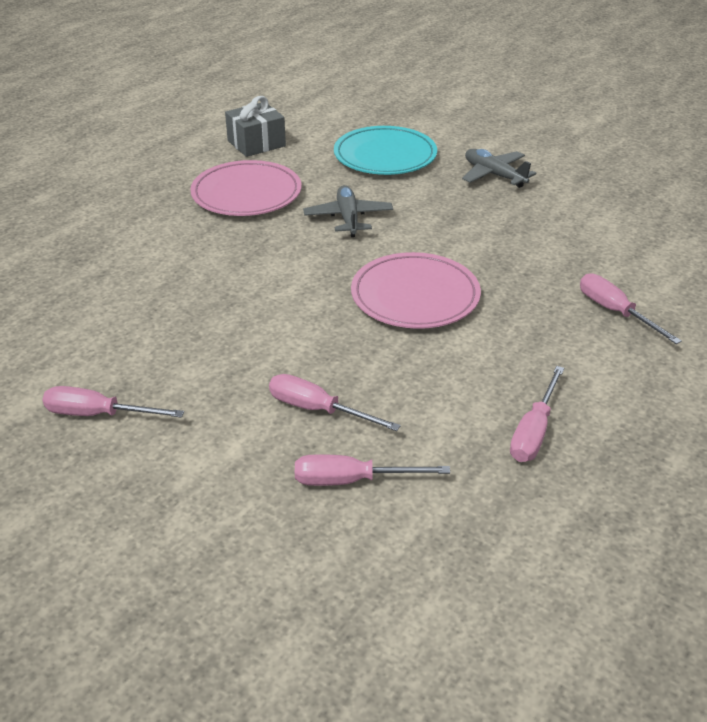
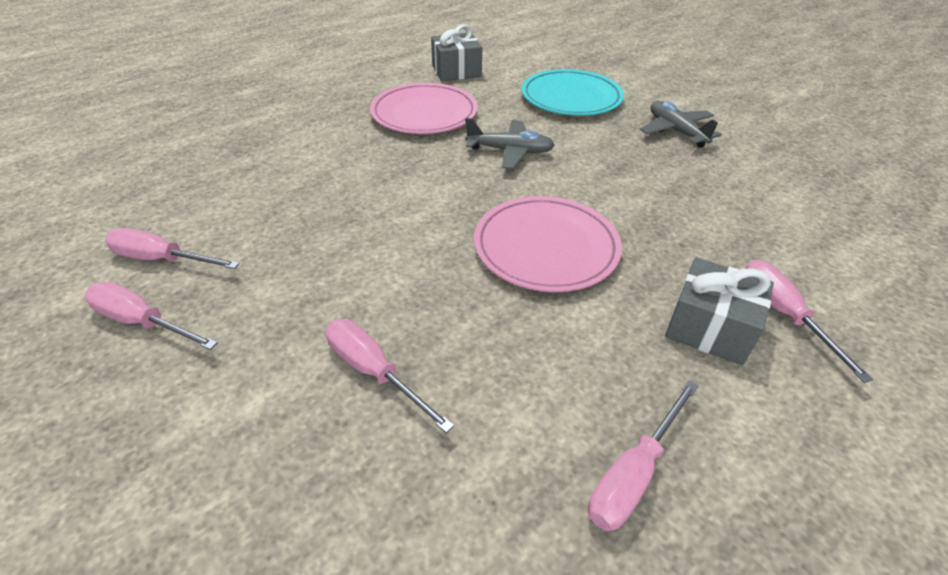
camera: 15 degrees right, 5 degrees up
(348, 218) = (510, 151): grey plane -> grey plane turned 90 degrees clockwise
(352, 480) = (364, 492): pink screwdriver -> pink screwdriver (162, 259)
(563, 331) = (709, 327): none -> grey gift

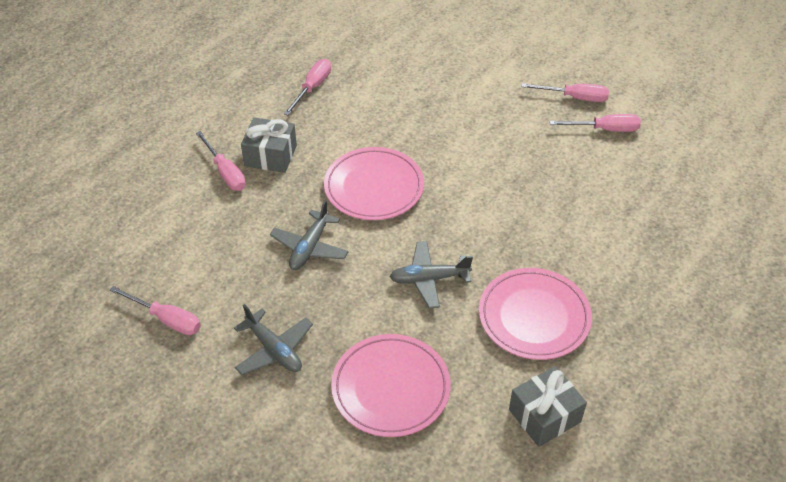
camera: 165 degrees right, 5 degrees up
(374, 371) = (441, 100): pink screwdriver -> pink screwdriver (166, 319)
(571, 98) = (391, 388): turquoise plate -> pink plate
(641, 198) = (310, 247): none -> grey plane

